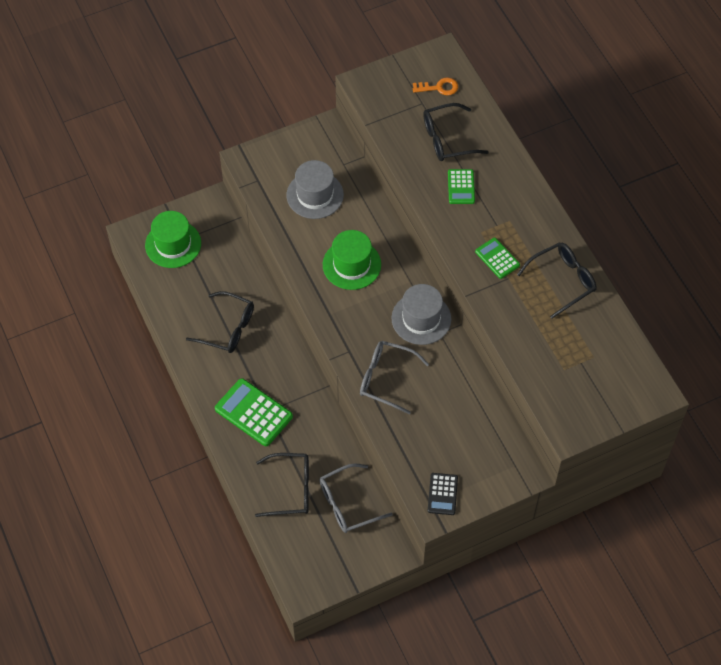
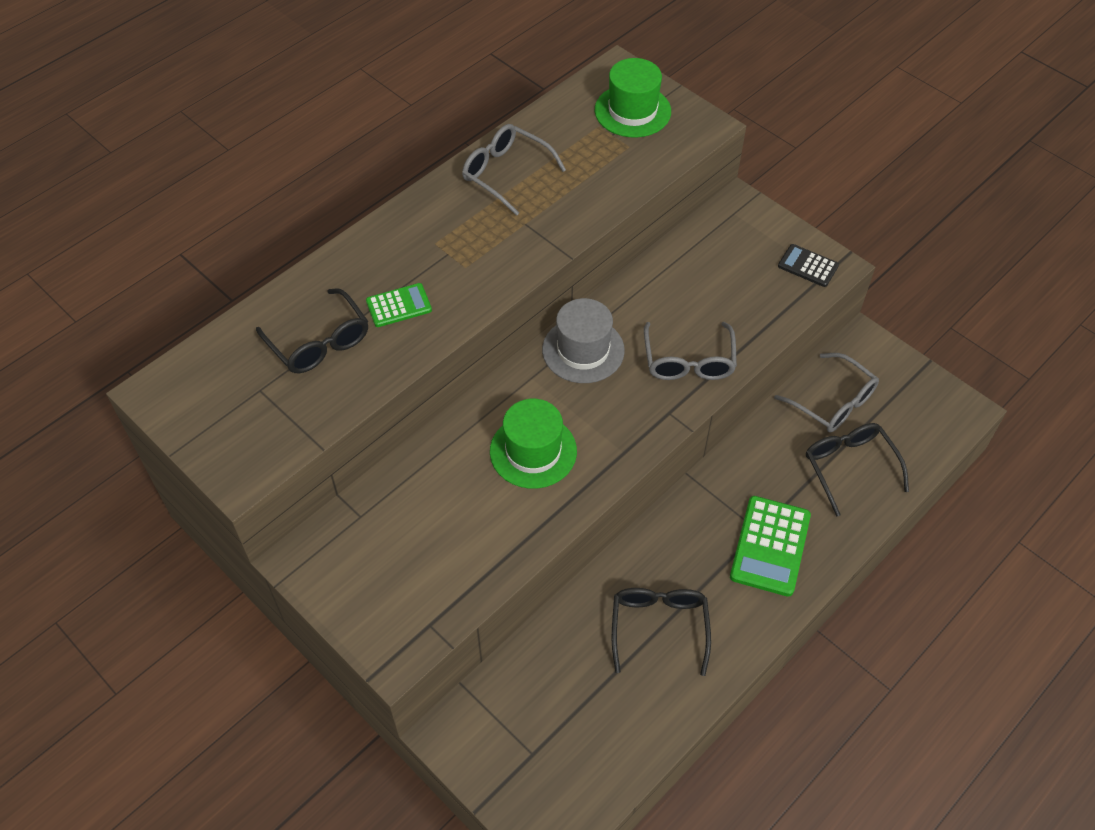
camera: 110 degrees left, 5 degrees down
(173, 244) = (547, 765): green hat -> green hat (632, 111)
(315, 195) = (430, 536): grey hat -> none
(439, 87) = (223, 377): orange key -> none
(442, 494) = (808, 266): black calculator -> black calculator turned 135 degrees counterclockwise
(497, 258) = (500, 241): green calculator -> none
(562, 281) = (506, 174): black glasses -> grey glasses

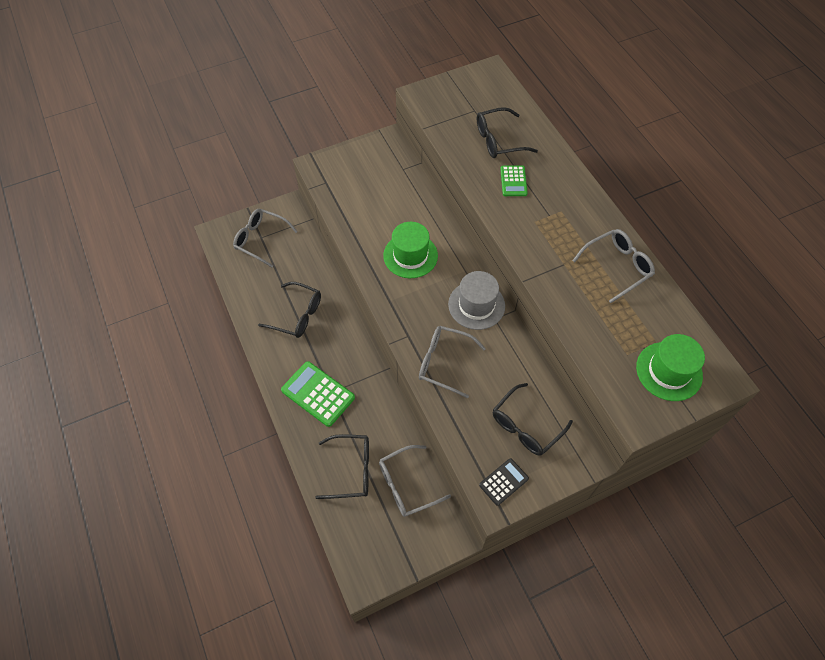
camera: 110 degrees right, 5 degrees up
(537, 751) = (261, 240): none -> grey glasses
(728, 261) = (526, 426): none -> black glasses

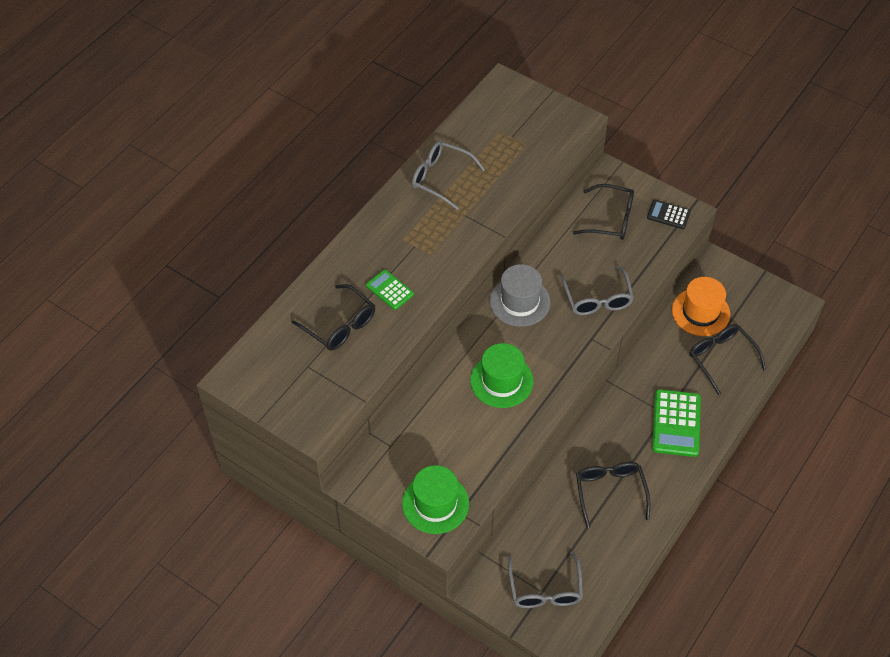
camera: 120 degrees left, 5 degrees down
(407, 485) = (700, 312): grey glasses -> orange hat
(513, 181) = (389, 290): green calculator -> green calculator turned 105 degrees counterclockwise
(669, 371) = (522, 116): green hat -> green hat (435, 503)

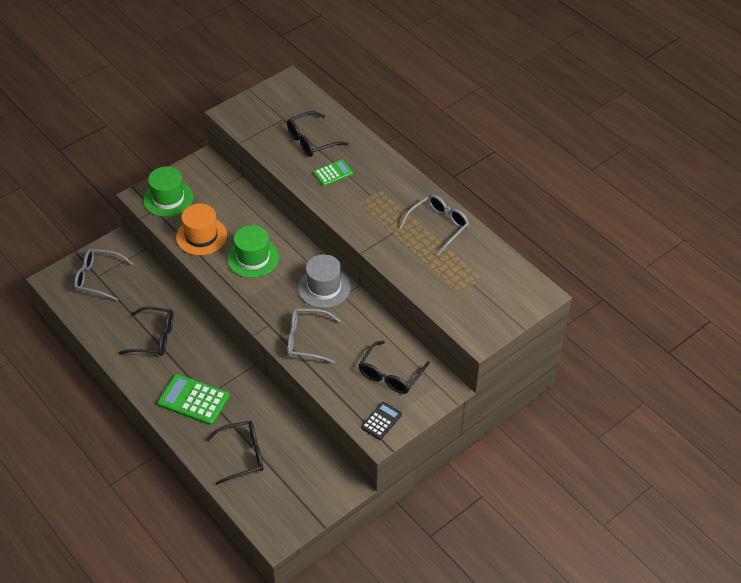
camera: 105 degrees right, 5 degrees down
(700, 312) = (297, 456): orange hat -> orange hat (201, 236)

